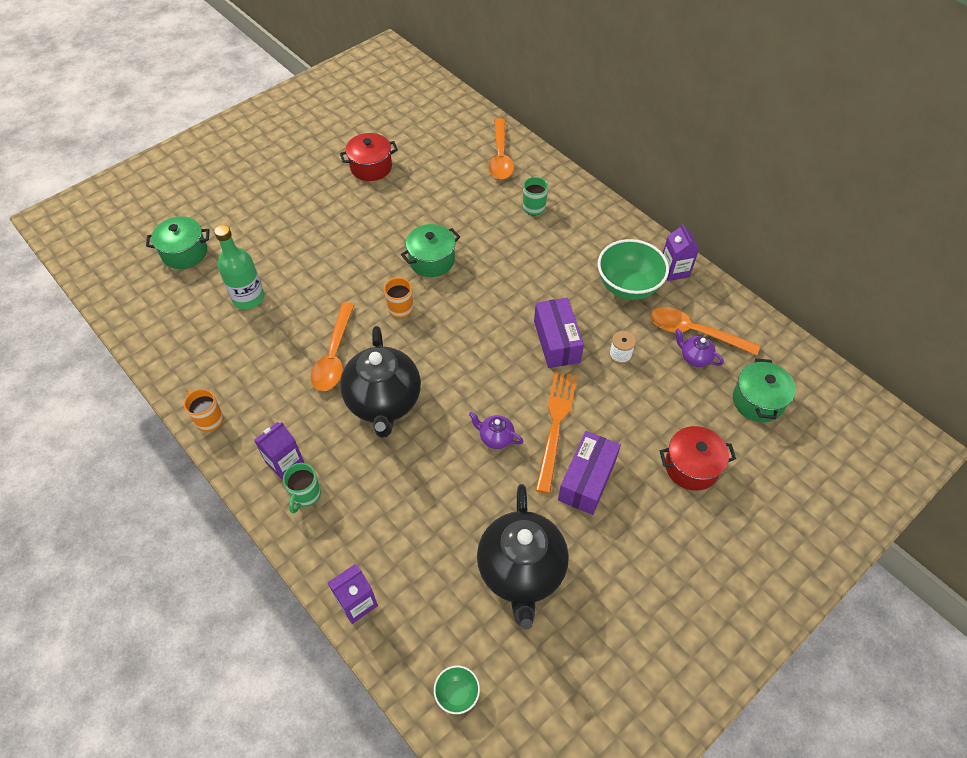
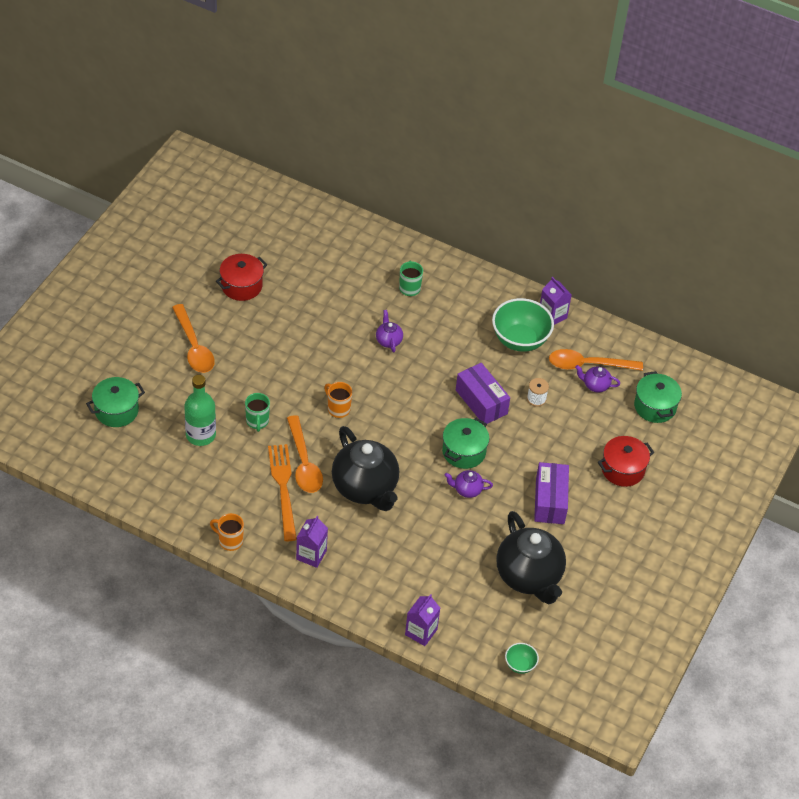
camera: 25 degrees left, 5 degrees down
(306, 495) = (342, 573): green mug -> green mug (257, 421)
(432, 260) = (343, 360): green pot -> green pot (464, 452)
(487, 253) = (388, 340): none -> purple teapot
(500, 157) = (356, 246): orange spoon -> orange spoon (194, 347)
(555, 425) = (509, 468): orange fork -> orange fork (283, 488)

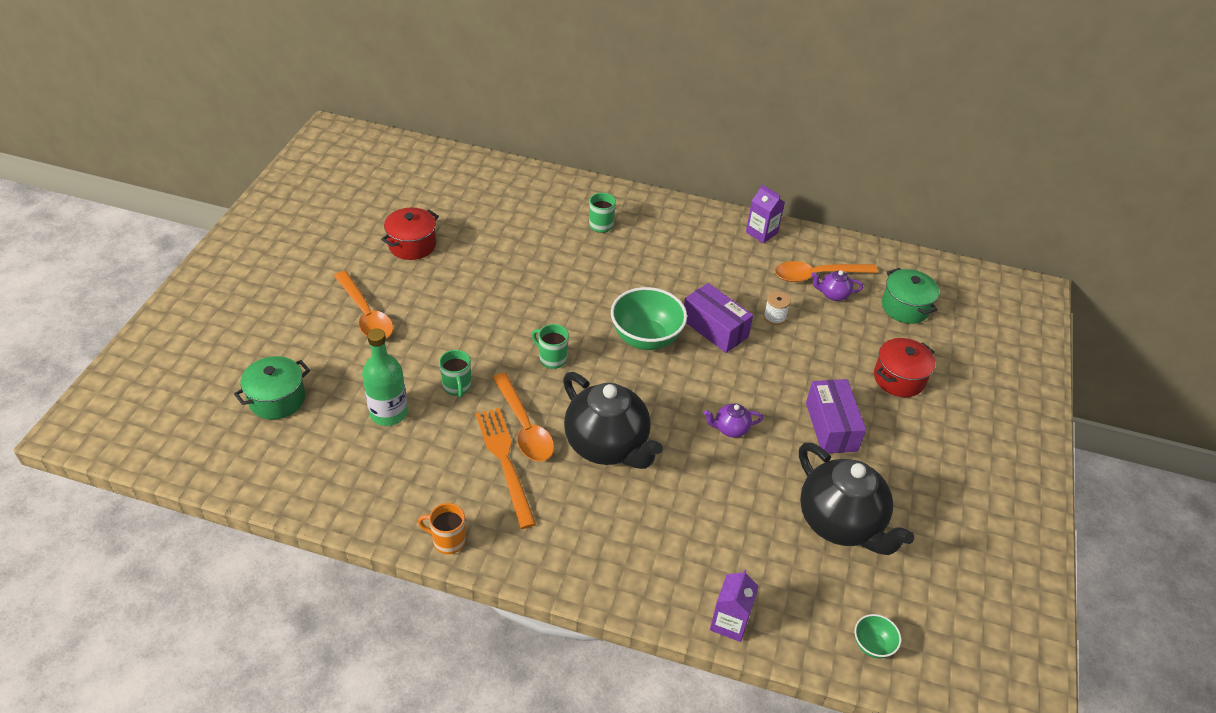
camera: 10 degrees left, 5 degrees down
(311, 555) = (559, 541): purple carton -> none
(338, 409) = (552, 359): orange mug -> green mug
(388, 340) = (591, 279): purple teapot -> none
(464, 452) = (712, 385): green pot -> none
(520, 340) = (735, 260): green bowl -> green bowl (646, 338)

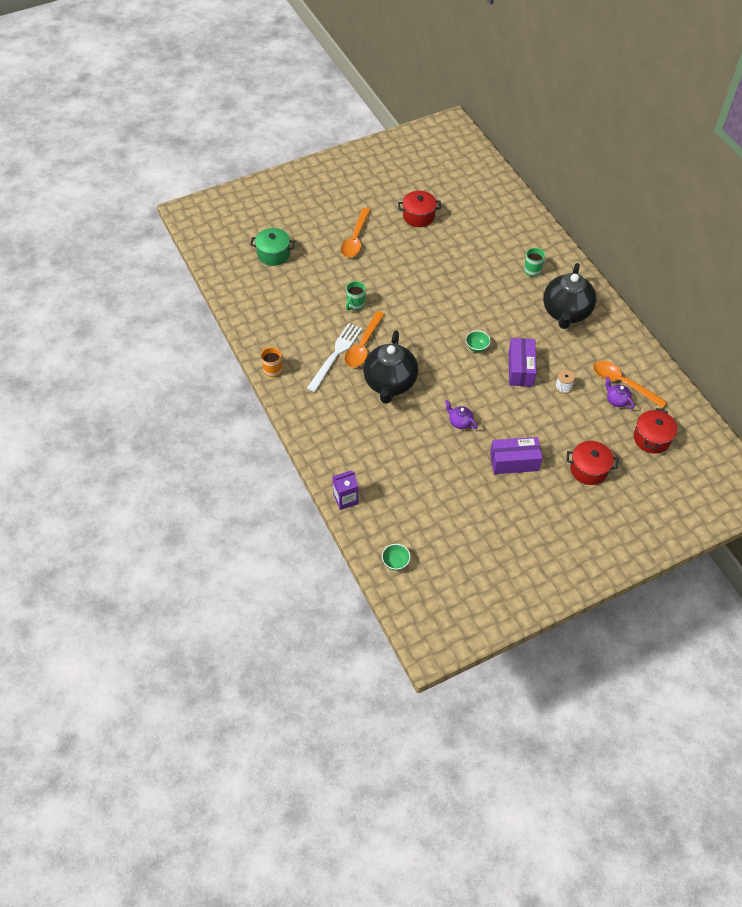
camera: 50 degrees right, 10 degrees up
(388, 413) = (312, 295): green bottle -> none
(505, 462) = (335, 355): orange fork -> white fork
(552, 359) = (416, 323): green mug -> none
(646, 338) = (477, 347): green bowl -> green bowl, size x0.48
(761, 233) = (623, 337): purple carton -> none
(831, 427) = (514, 462): purple box -> purple box turned 45 degrees clockwise
(840, 523) = (454, 505): black teapot -> black teapot (566, 313)
(905, 307) = (651, 438): green pot -> red pot

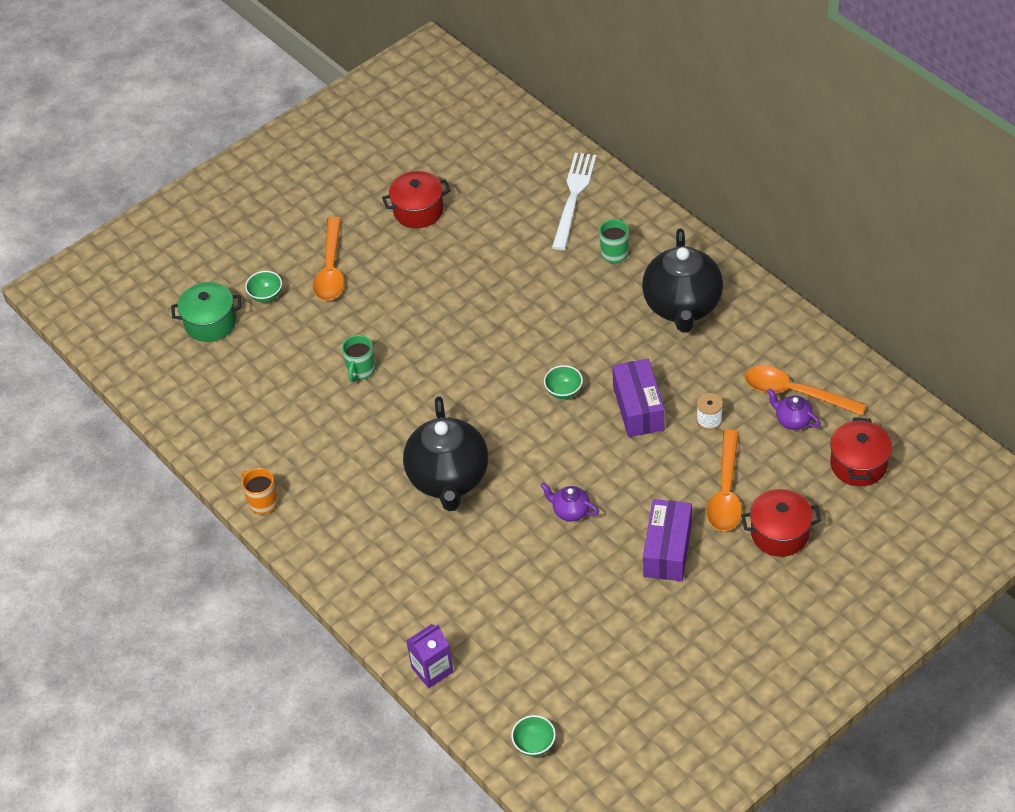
camera: 10 degrees left, 5 degrees down
(311, 246) = (266, 296): none -> green bowl
(335, 355) = (353, 456): white fork -> white fork (573, 197)
(363, 346) = (391, 432): orange spoon -> orange spoon (726, 492)
(514, 462) = (667, 550): purple box -> purple box turned 60 degrees counterclockwise

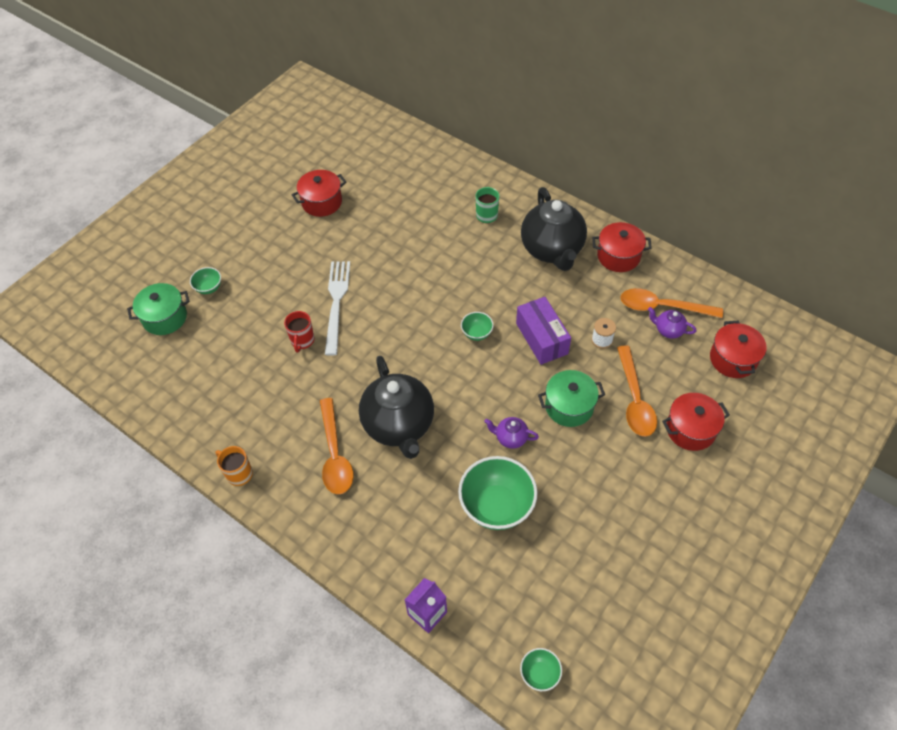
camera: 15 degrees left, 5 degrees up
(331, 269) = (260, 258): orange spoon -> orange spoon (335, 455)
(361, 371) = (302, 341): green mug -> red mug
(535, 578) = (496, 506): none -> green bowl
(573, 197) = (442, 176): white fork -> white fork (336, 303)
(647, 488) = (569, 406): none -> green pot
(667, 550) = (602, 460): purple box -> none
(761, 325) = (618, 256): none -> red pot

